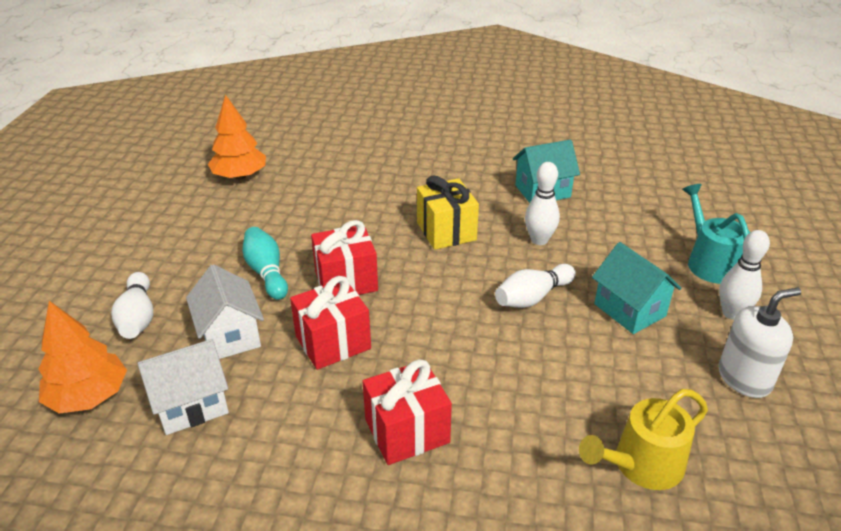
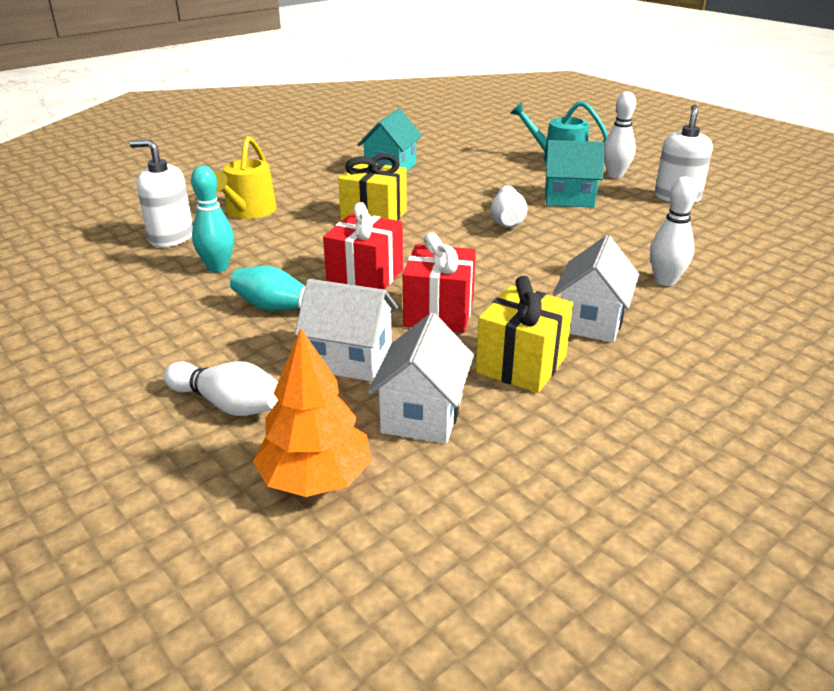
camera: 50 degrees left, 5 degrees down
(240, 176) = (94, 268): orange tree -> none
(290, 216) = (218, 268): none -> turquoise bowling pin
(299, 422) = (521, 364): none -> yellow gift
(308, 175) = (171, 238): none -> white soap dispenser
(407, 431) = (591, 321): red gift -> white house
(539, 240) = (446, 192): white bowling pin -> white bowling pin (665, 281)
(641, 465) = (718, 256): yellow watering can -> yellow watering can (248, 211)

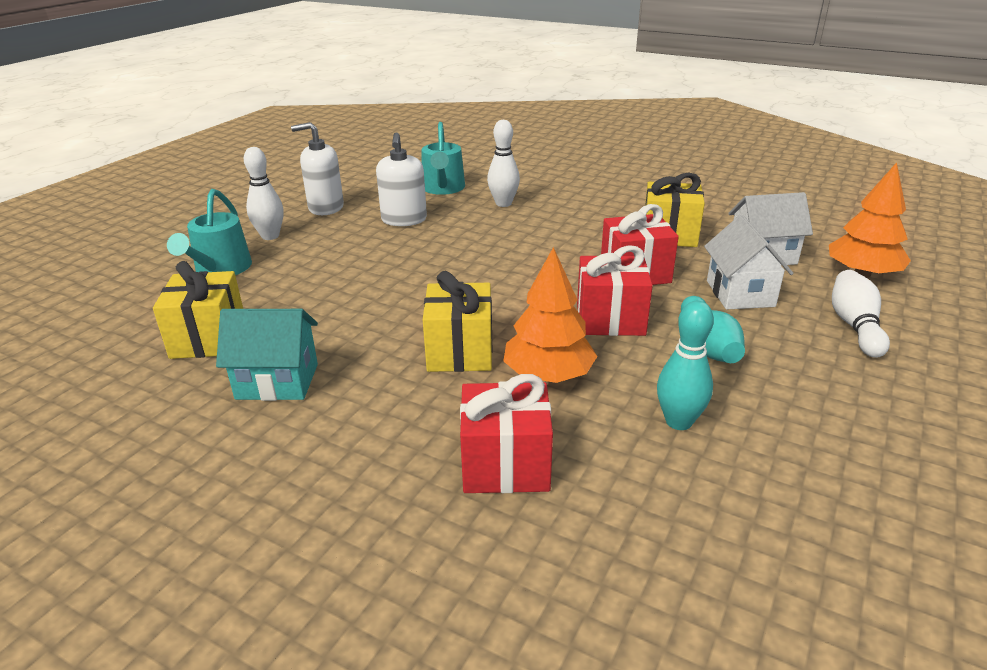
camera: 110 degrees left, 0 degrees up
(171, 238) = (643, 507): white soap dispenser -> white soap dispenser (404, 220)
(248, 211) = (505, 465): yellow watering can -> red gift
(315, 238) = (548, 375): none -> orange tree
(456, 155) = (209, 339): none -> yellow gift
(507, 220) = (423, 273): white bowling pin -> none
(569, 198) = (349, 251): turquoise house -> none
(591, 321) = (588, 221): white house -> none
(725, 255) = (443, 188): none -> turquoise watering can

